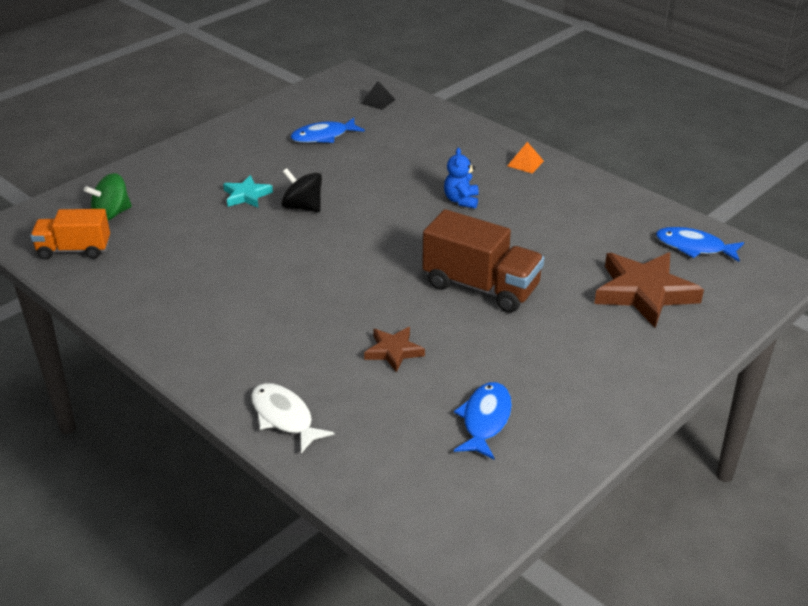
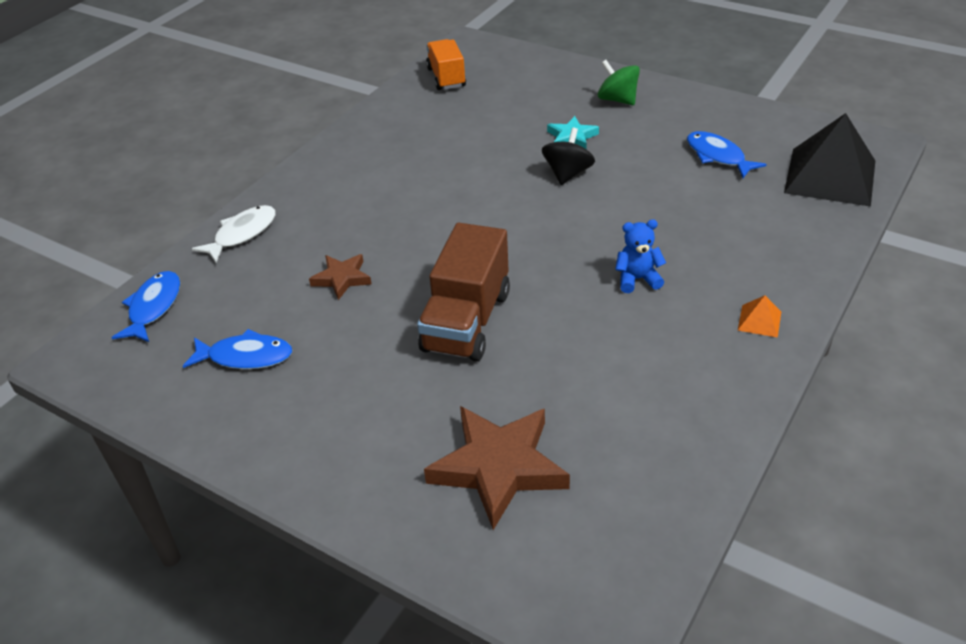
camera: 80 degrees right, 5 degrees up
(111, 214) = (506, 79): green spinning top -> green spinning top (617, 100)
(378, 101) = (830, 176): black pyramid -> black pyramid, size x2.48
(694, 247) = (629, 517): blue fish -> blue fish (153, 307)

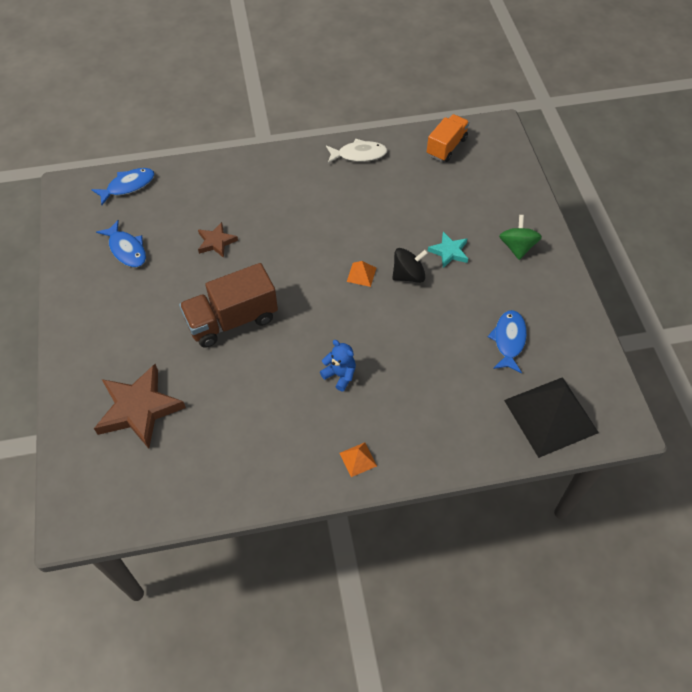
camera: 45 degrees right, 15 degrees up
(242, 234) = (211, 174): white fish -> white fish (359, 154)
(527, 201) = (361, 274): none -> orange pyramid

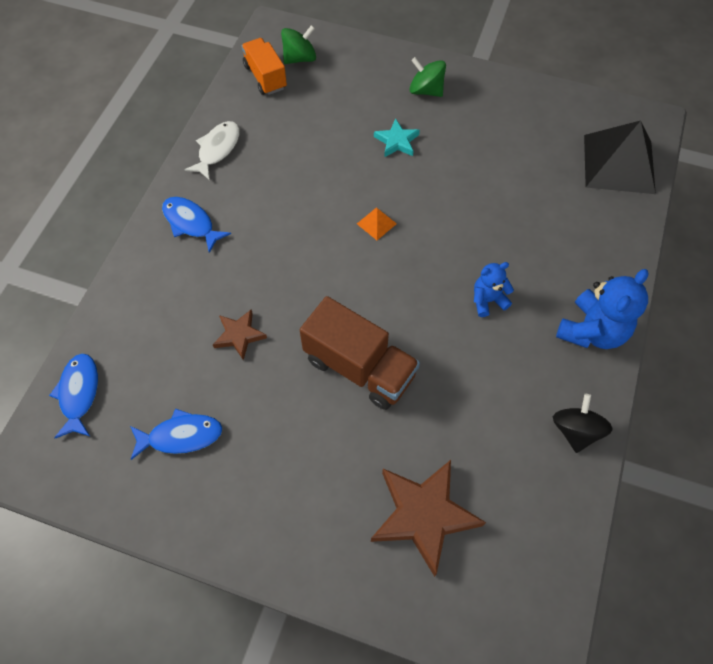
camera: 60 degrees left, 5 degrees up
(232, 320) = (359, 367): brown truck -> brown truck turned 60 degrees counterclockwise
(358, 459) = (592, 331): orange pyramid -> blue teddy bear
(408, 275) = (403, 186): black spinning top -> black spinning top (575, 430)
(482, 157) = (300, 58): none -> green spinning top
(508, 340) = (524, 150): blue fish -> blue fish (191, 223)

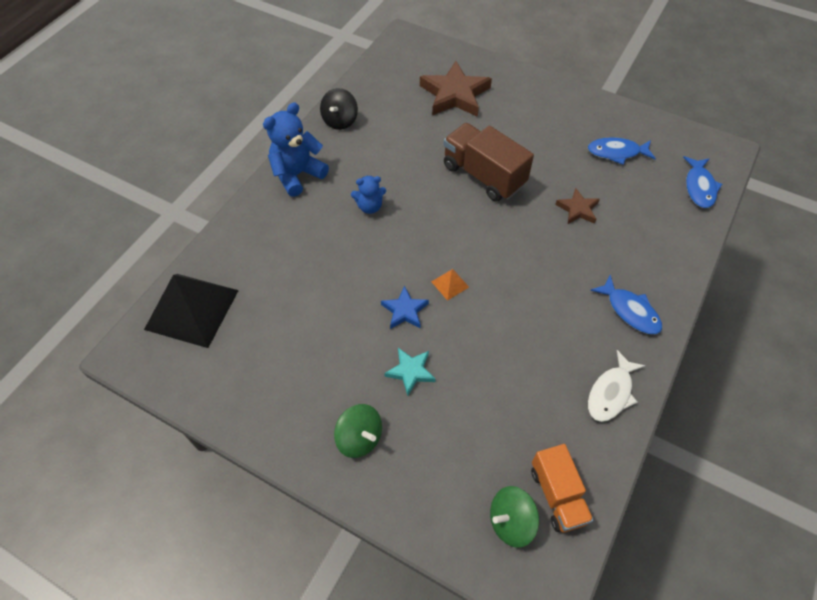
camera: 170 degrees left, 5 degrees down
(416, 191) = (404, 310): none -> blue star

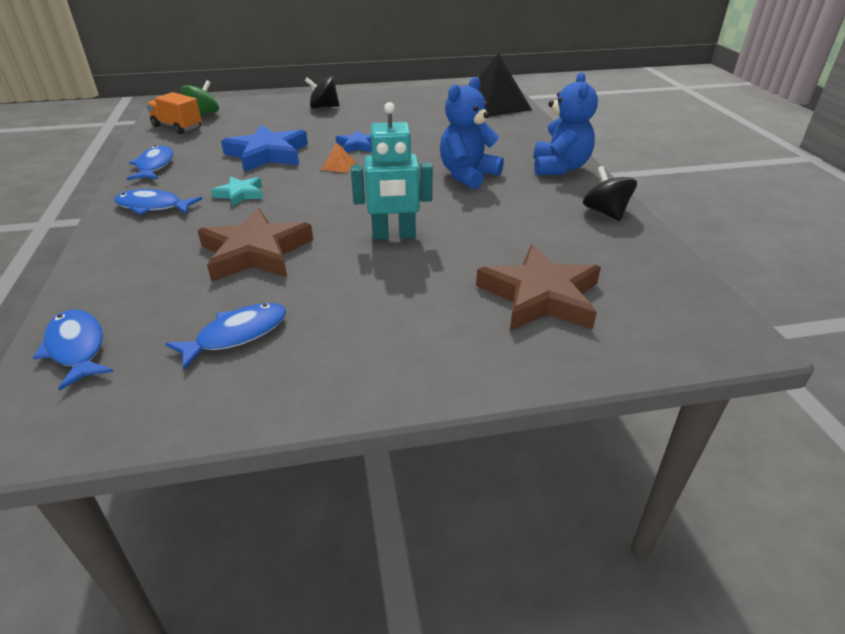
camera: 140 degrees right, 20 degrees down
(359, 438) = (323, 107): green spinning top -> black spinning top
(370, 206) = (467, 175): blue teddy bear -> blue teddy bear, size x1.72
(410, 372) = (320, 129): turquoise star -> turquoise star (240, 194)
(483, 175) = (394, 235): brown truck -> turquoise robot
(495, 348) = (267, 154): none -> blue star
(578, 209) = (255, 252): brown star -> brown star, size x1.88
(611, 393) = (154, 166): white fish -> blue fish

